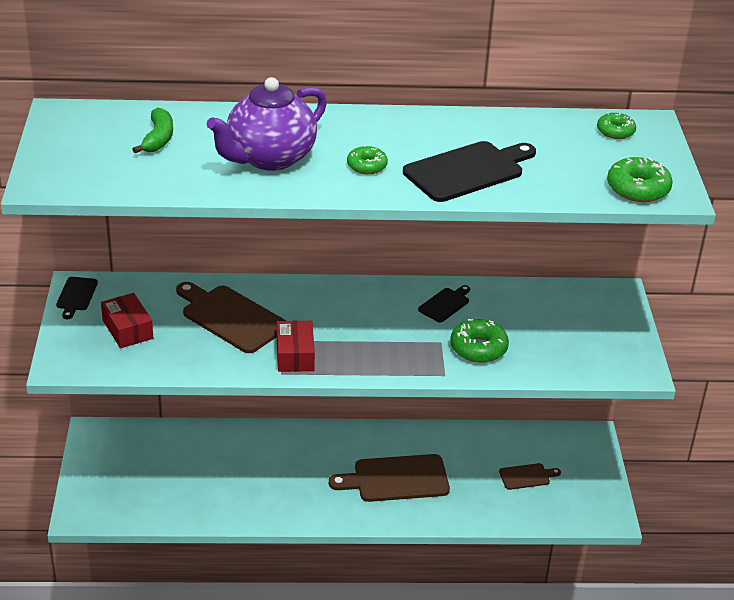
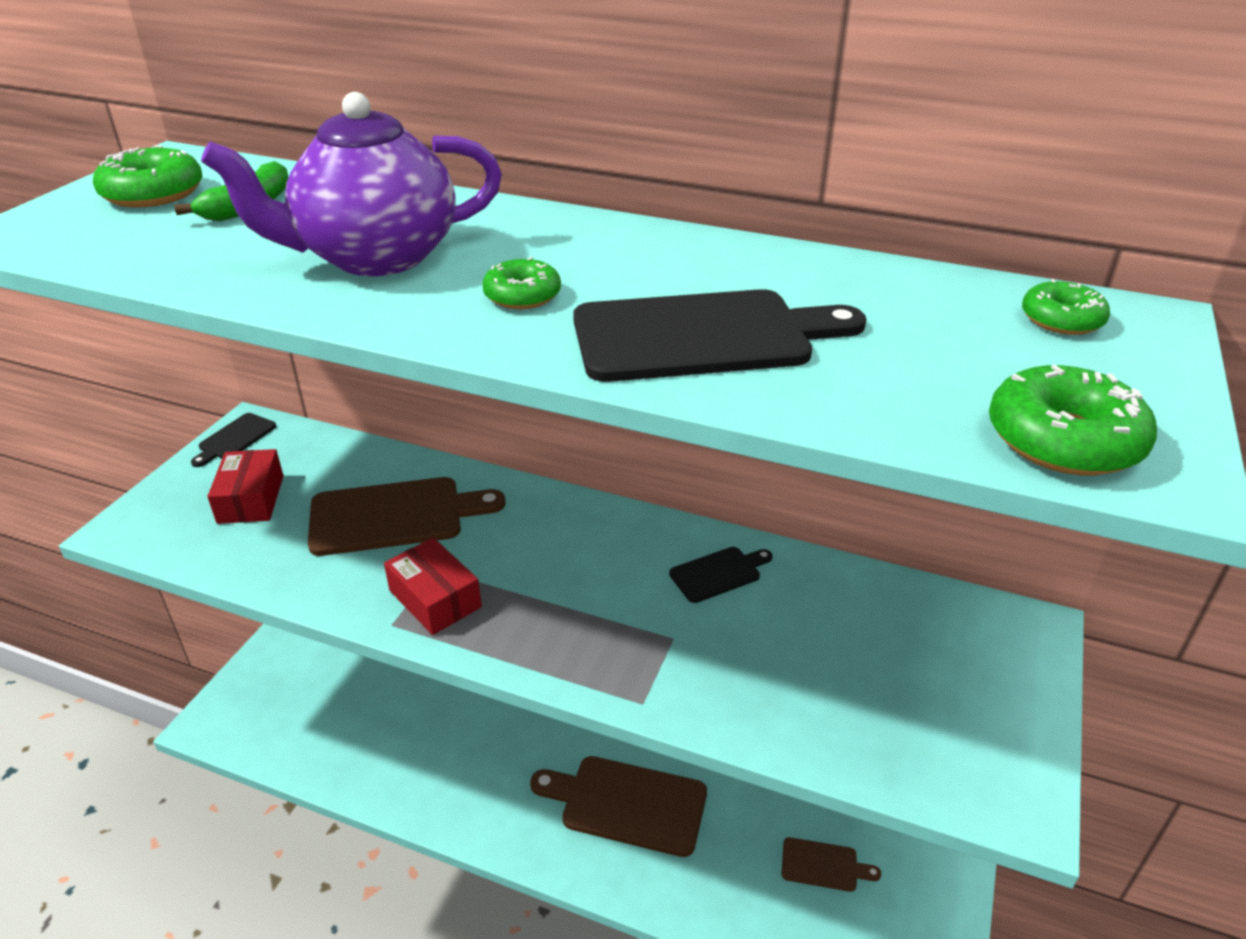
camera: 25 degrees right, 0 degrees up
(231, 317) = (394, 516): brown cutting board -> brown cutting board turned 105 degrees clockwise
(295, 355) = (435, 599): red box -> red box turned 60 degrees counterclockwise
(478, 348) = (729, 667): green donut -> green donut (153, 193)

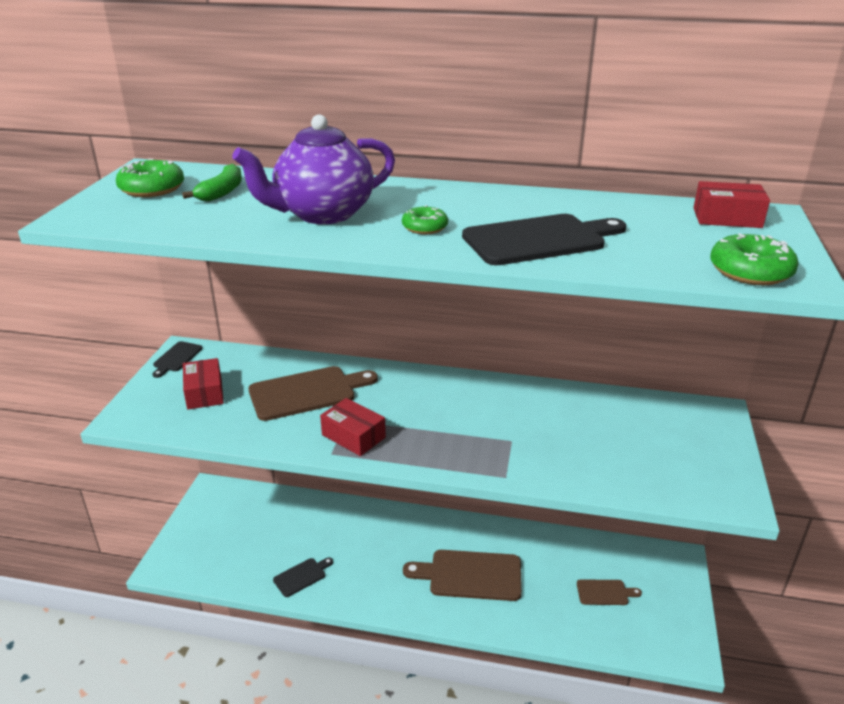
camera: 10 degrees left, 5 degrees down
(718, 573) = (526, 403): black cutting board -> black cutting board (301, 576)
(1061, 320) = (727, 218): green donut -> red box

